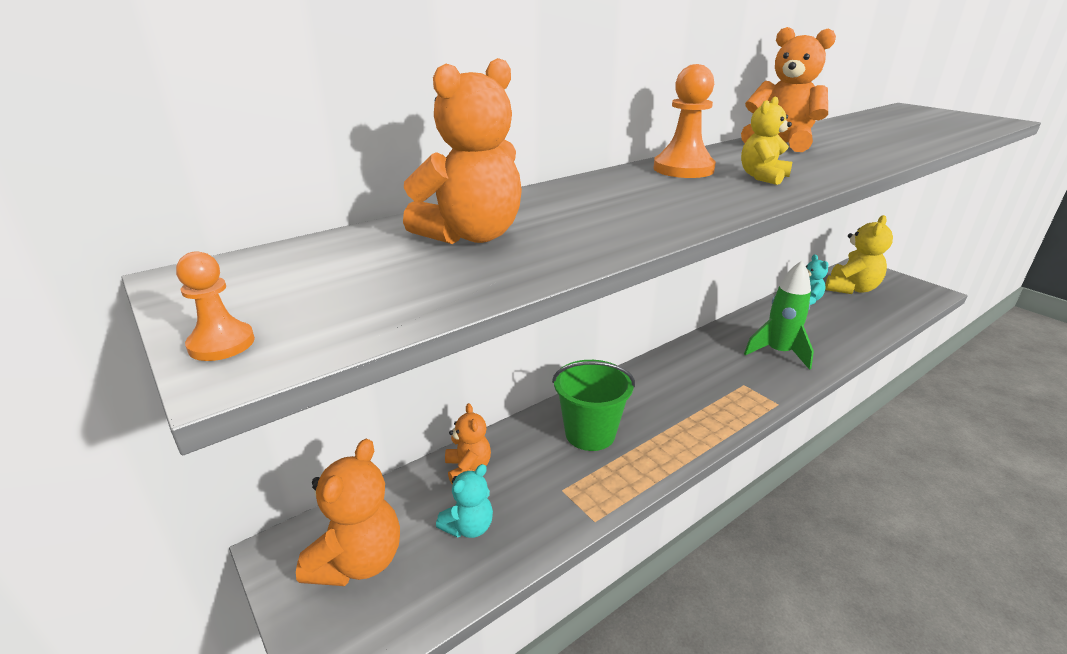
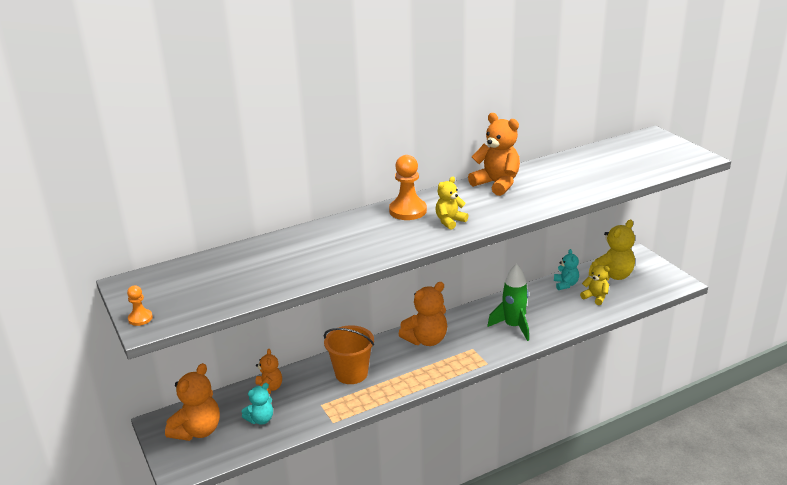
camera: 10 degrees right, 0 degrees up
(471, 235) = (257, 263): orange teddy bear -> orange teddy bear (426, 340)
(590, 433) = (351, 373): green bucket -> orange bucket
(852, 313) = (595, 297): none -> yellow teddy bear

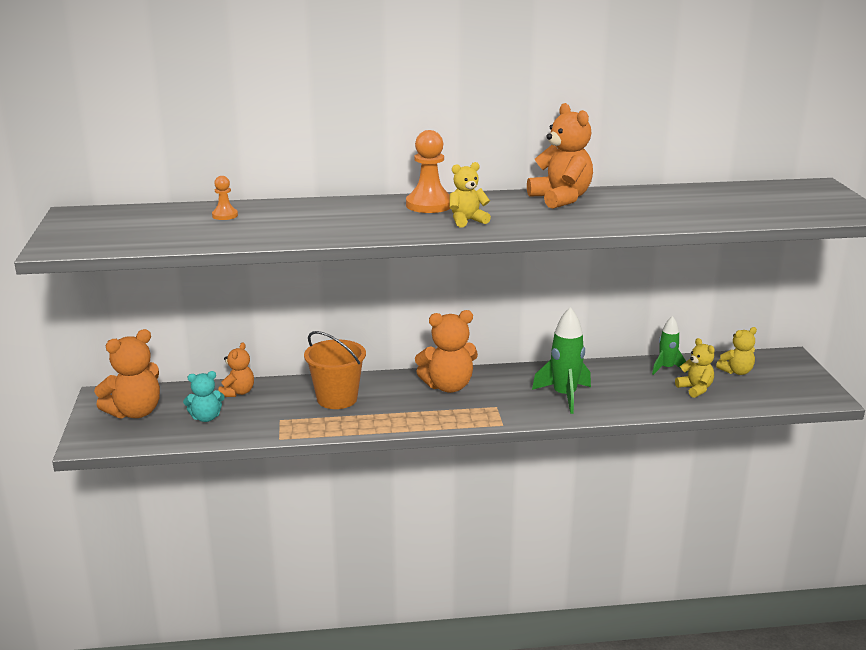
camera: 20 degrees right, 5 degrees down
(140, 318) = (55, 241): orange pawn -> orange pawn (225, 215)
(565, 284) = (666, 368): turquoise teddy bear -> green rocket
(612, 275) = (736, 371): yellow teddy bear -> yellow teddy bear, size x0.60

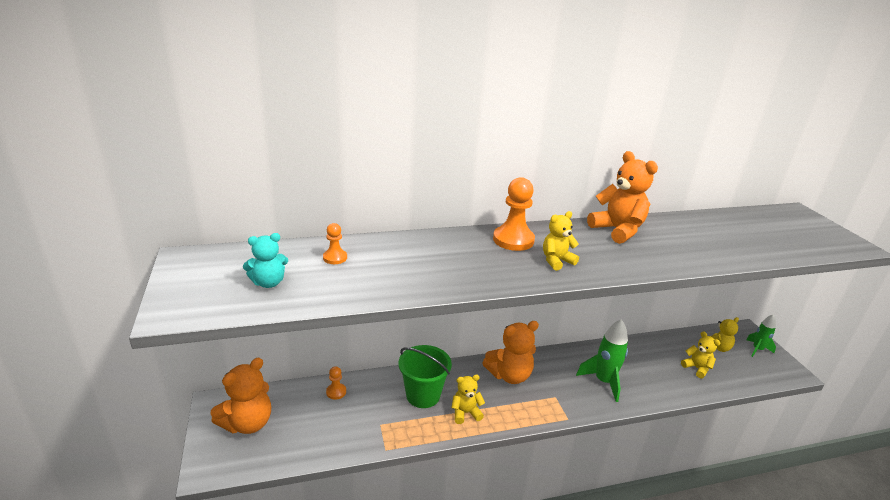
camera: 10 degrees left, 5 degrees up
(206, 418) = (314, 426): turquoise teddy bear -> turquoise teddy bear (268, 283)
(238, 392) = (336, 392): orange teddy bear -> orange pawn
(337, 399) = (423, 395): orange bucket -> green bucket
(381, 415) = (465, 413): none -> yellow teddy bear
(666, 368) = (666, 346): green rocket -> green rocket (757, 349)

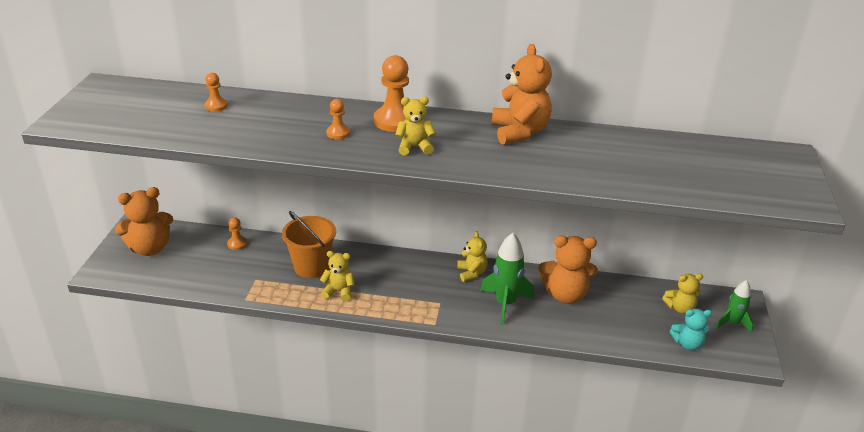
camera: 25 degrees right, 5 degrees up
(268, 283) = (146, 115): turquoise teddy bear -> turquoise teddy bear (687, 344)
(423, 395) = (311, 267): green bucket -> orange bucket
(478, 261) = (338, 133): none -> orange pawn
(509, 375) = (410, 272): orange teddy bear -> orange teddy bear (565, 294)
(696, 368) = (629, 320): yellow teddy bear -> yellow teddy bear (471, 273)

